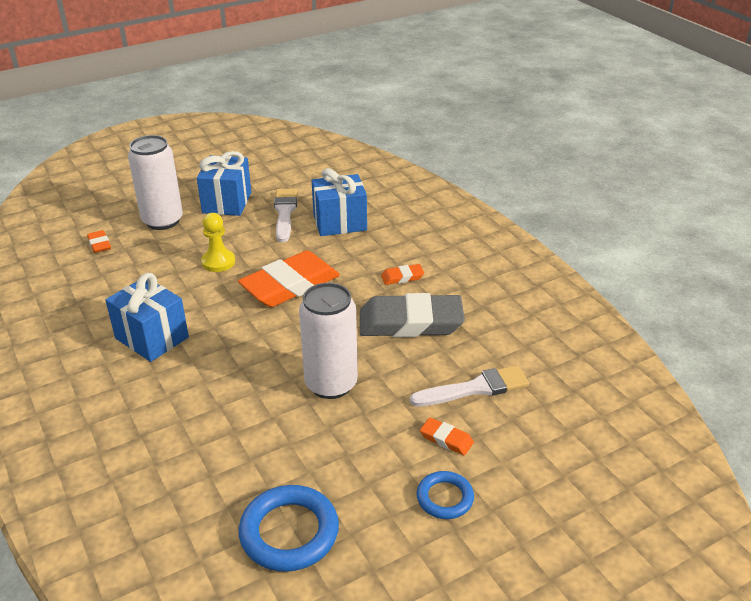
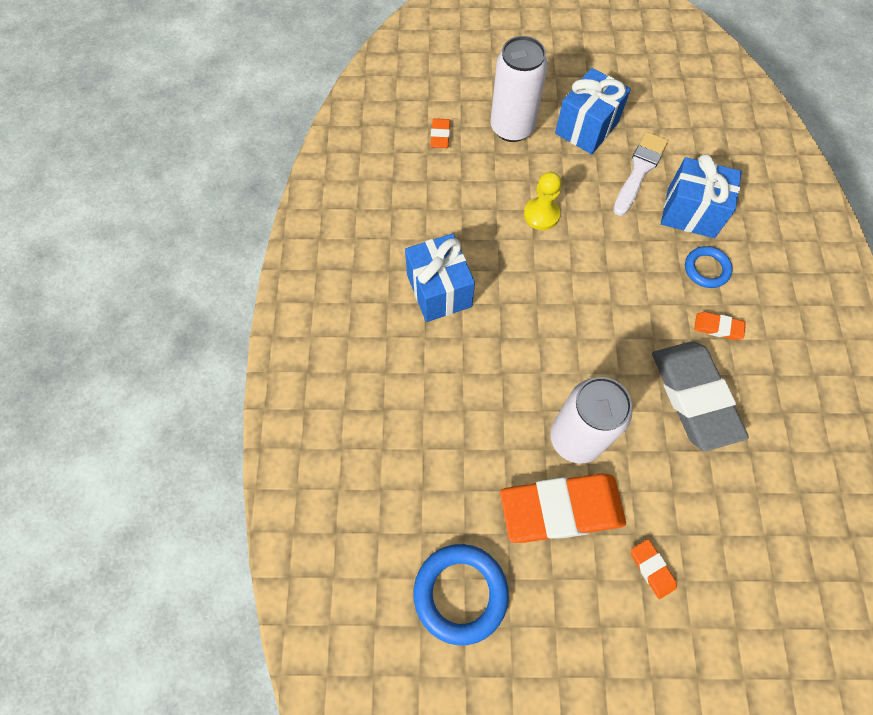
camera: 30 degrees right, 30 degrees up
(290, 285) = (597, 282): orange eraser -> orange eraser (561, 509)
(410, 322) = (694, 397): grey eraser -> grey eraser turned 45 degrees clockwise
(445, 498) = (614, 637): blue ring -> blue ring (706, 269)
(475, 388) = (714, 521): white brush -> none

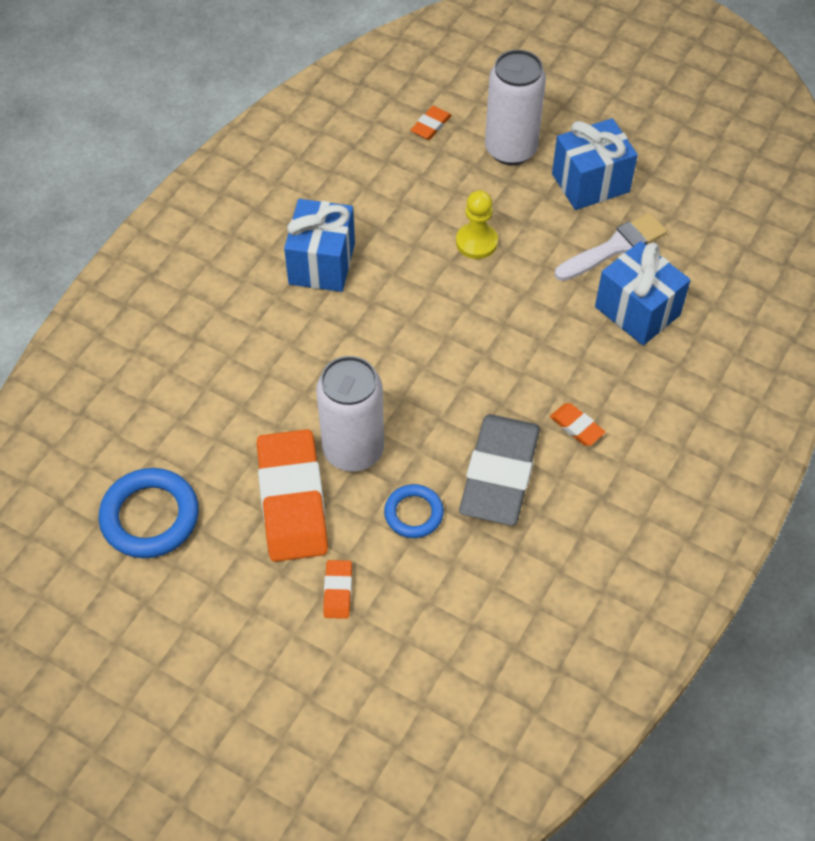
camera: 30 degrees right, 10 degrees down
(561, 509) = (292, 500): orange eraser -> orange eraser turned 60 degrees clockwise
(706, 269) = (610, 369): blue ring -> blue ring (413, 513)

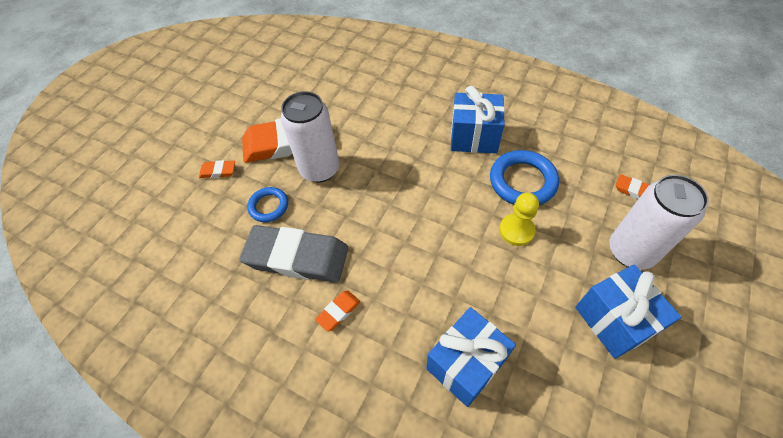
camera: 90 degrees right, 0 degrees up
(150, 517) = (278, 83): blue ring -> blue ring (522, 181)
(614, 247) = (538, 343): white brush -> none

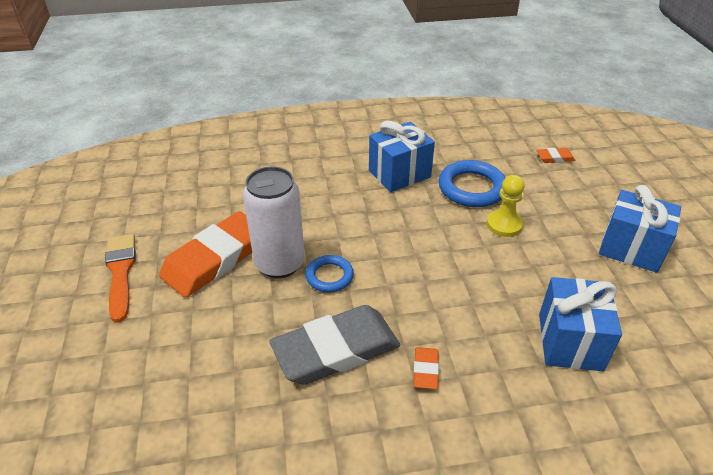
camera: 40 degrees left, 15 degrees down
(218, 171) = (160, 321): orange eraser -> none
(226, 122) = (120, 272): none -> orange brush
(269, 206) = (257, 322): blue ring -> blue ring (329, 276)
(631, 251) = (593, 198): white can -> none

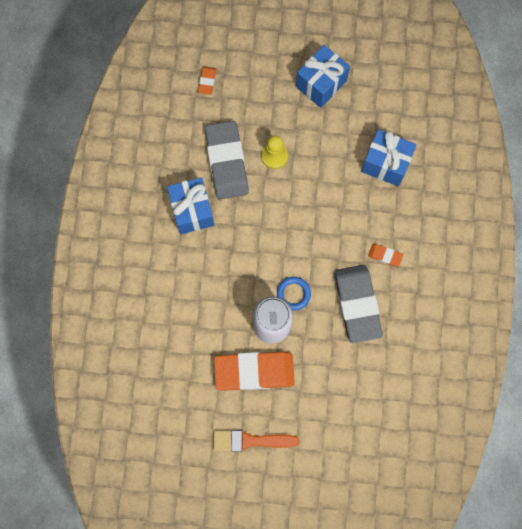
camera: 75 degrees left, 35 degrees up
(215, 259) = (254, 371): orange eraser -> orange eraser turned 60 degrees counterclockwise
(471, 188) = (226, 162): blue ring -> grey eraser

